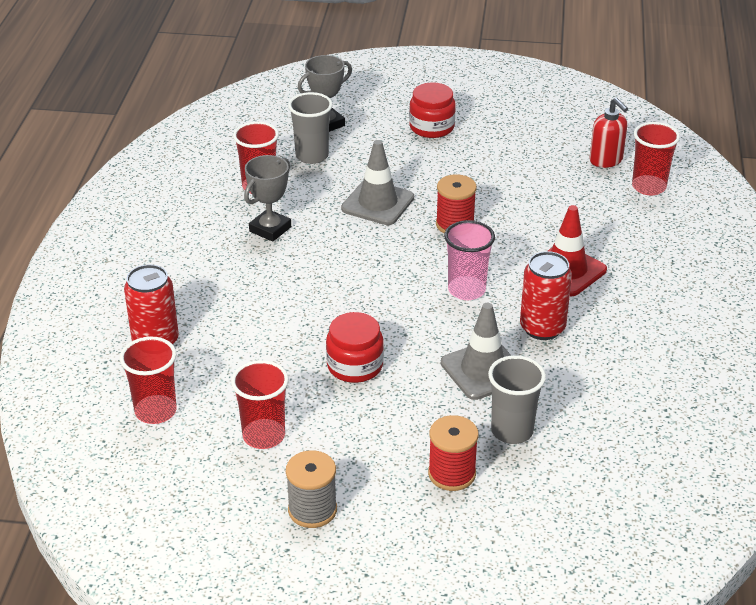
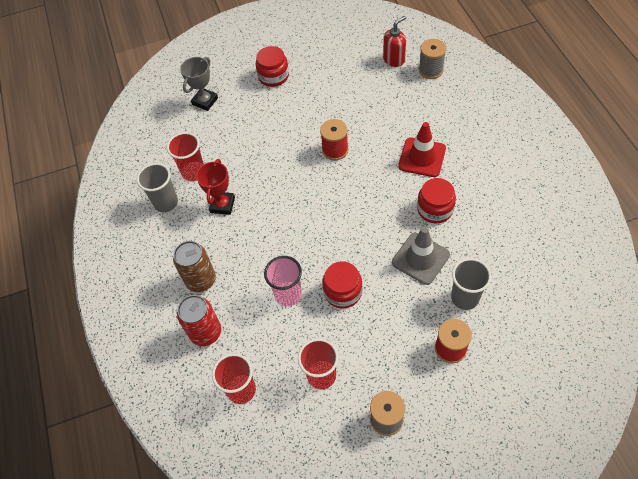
camera: 20 degrees left, 20 degrees up
(188, 291) = (201, 280): none -> brown can
(270, 229) = (222, 205): grey trophy -> red trophy
(312, 156) = (212, 132): grey cup -> grey cup (166, 203)
(377, 203) = (277, 153): grey traffic cone -> none
(466, 290) = (373, 199): pink cup -> pink cup (288, 295)
(542, 328) = (435, 209): red can -> red jar
(606, 160) = (394, 59): red soap dispenser -> red soap dispenser turned 75 degrees counterclockwise
(648, 187) = (430, 70): red cup -> grey spool

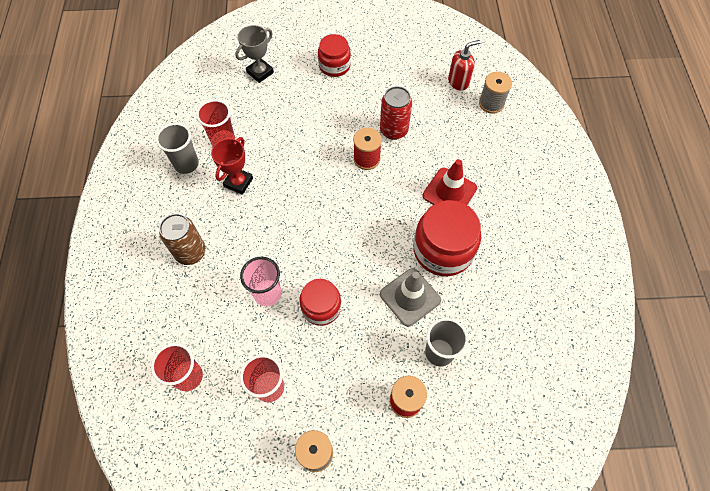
camera: 10 degrees right, 5 degrees up
(206, 332) = (176, 307): red can -> red can (393, 130)
(435, 209) = (443, 250): red jar -> red jar, size x1.61

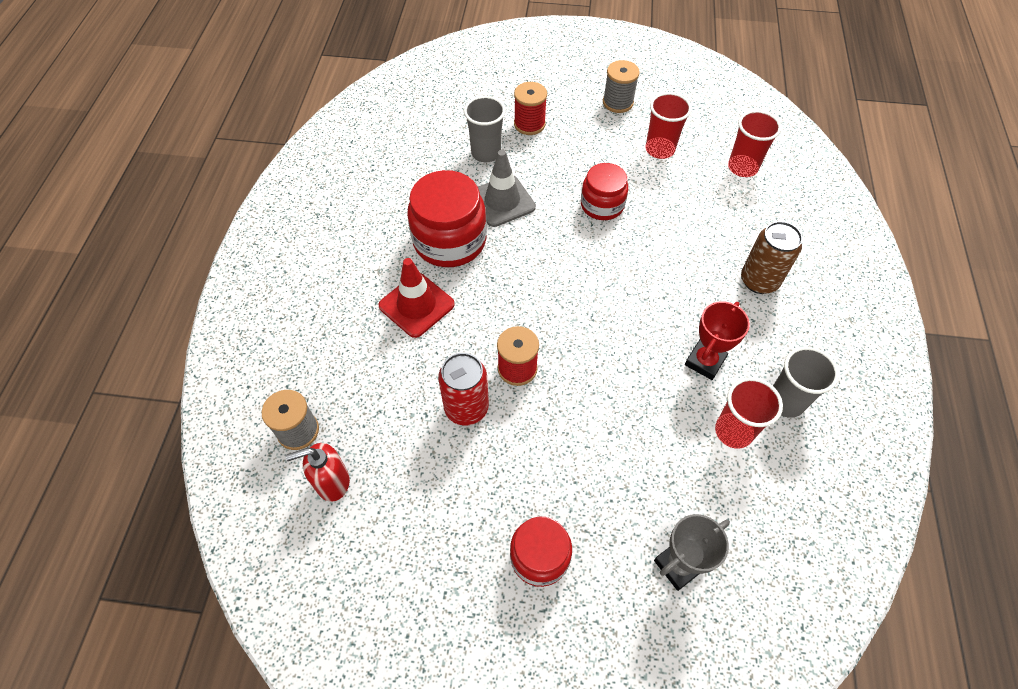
camera: 170 degrees left, 5 degrees down
(267, 293) = (662, 225): pink cup -> none

